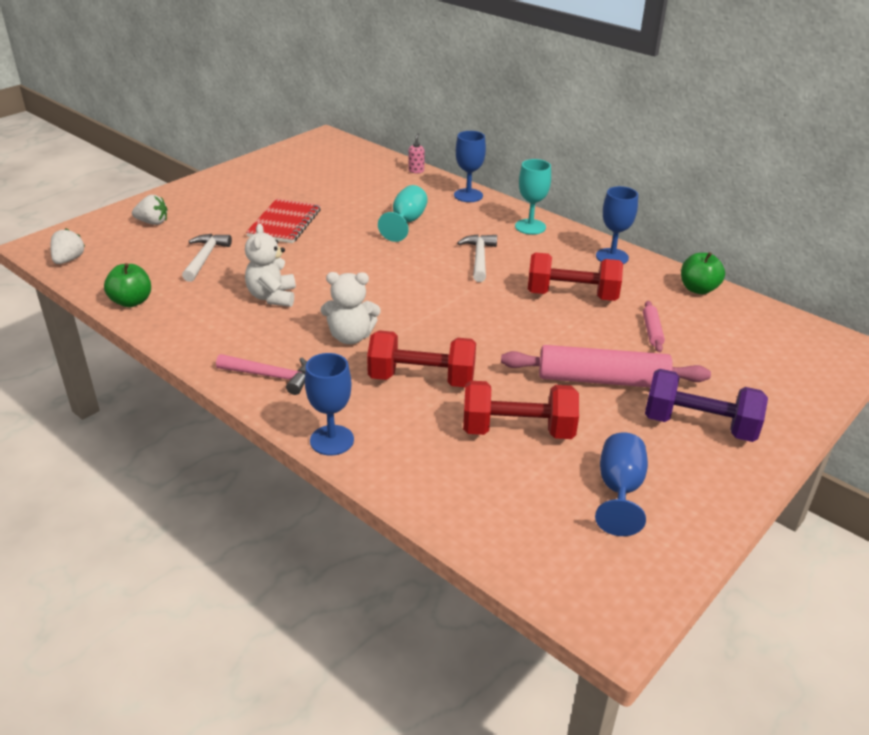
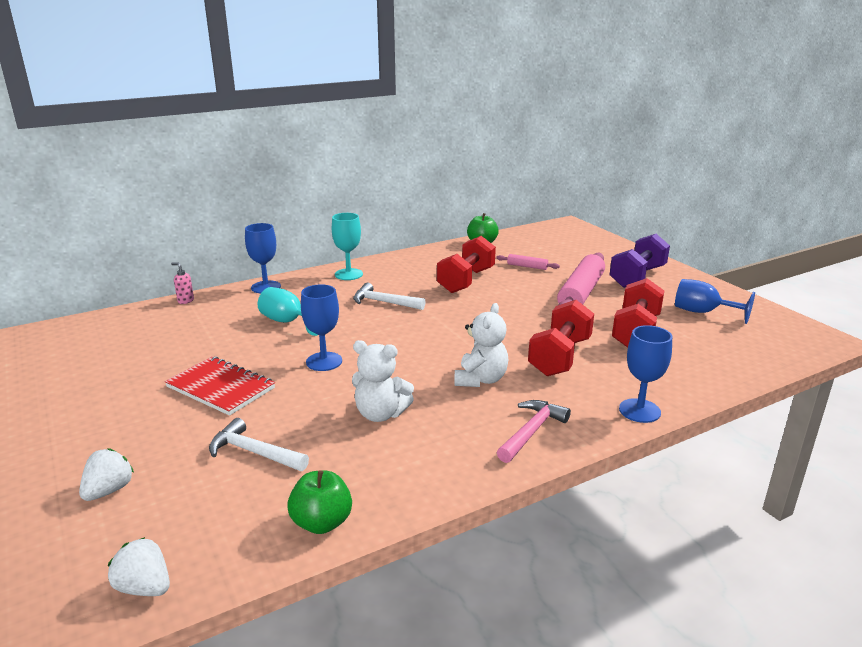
camera: 70 degrees left, 10 degrees down
(612, 257) = (420, 257): blue goblet -> blue goblet (324, 361)

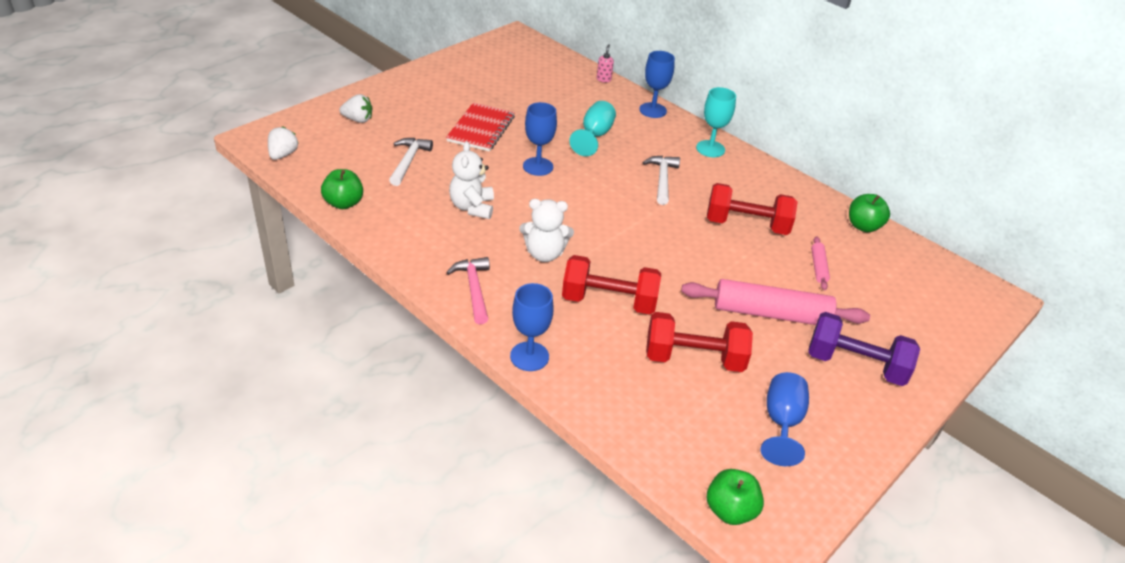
camera: 70 degrees right, 15 degrees up
(531, 431) = (474, 289): pink hammer -> pink hammer turned 120 degrees counterclockwise
(800, 348) = (730, 510): none -> green apple

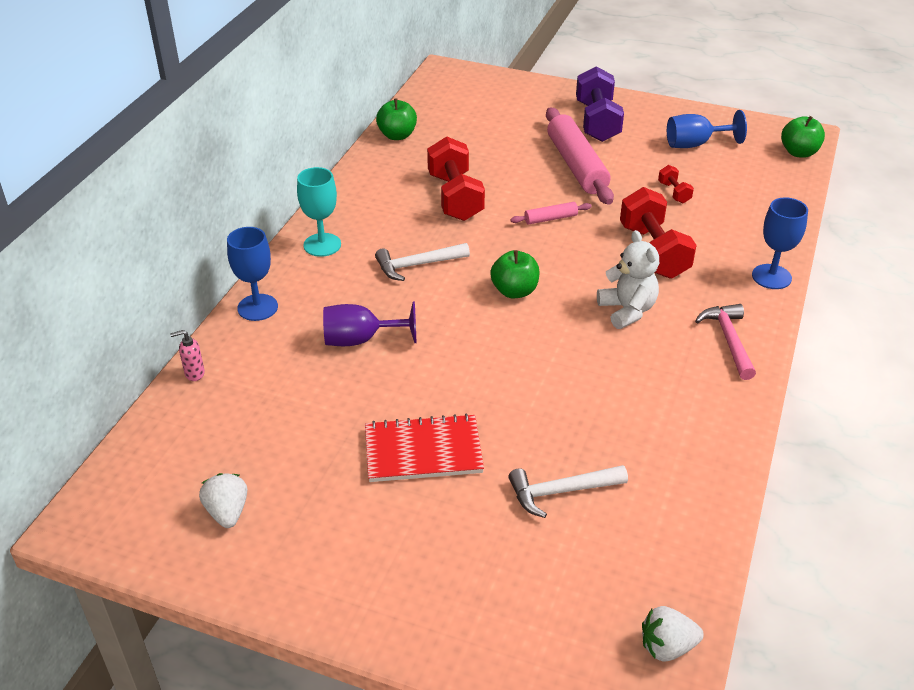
camera: 110 degrees left, 0 degrees up
(344, 203) = (703, 512): green apple -> green apple (514, 291)
(358, 120) = (504, 605): white strawberry -> white strawberry (227, 512)
(472, 207) = (601, 392): white teddy bear -> none
(474, 289) = (728, 340): pink hammer -> pink hammer turned 120 degrees clockwise
(538, 166) = (471, 366): blue goblet -> none
(594, 136) = (360, 340): turquoise goblet -> purple goblet
(694, 358) = (674, 193): red dumbbell -> red dumbbell, size x0.47
(818, 267) = (486, 151): pink rolling pin -> pink rolling pin (550, 218)

